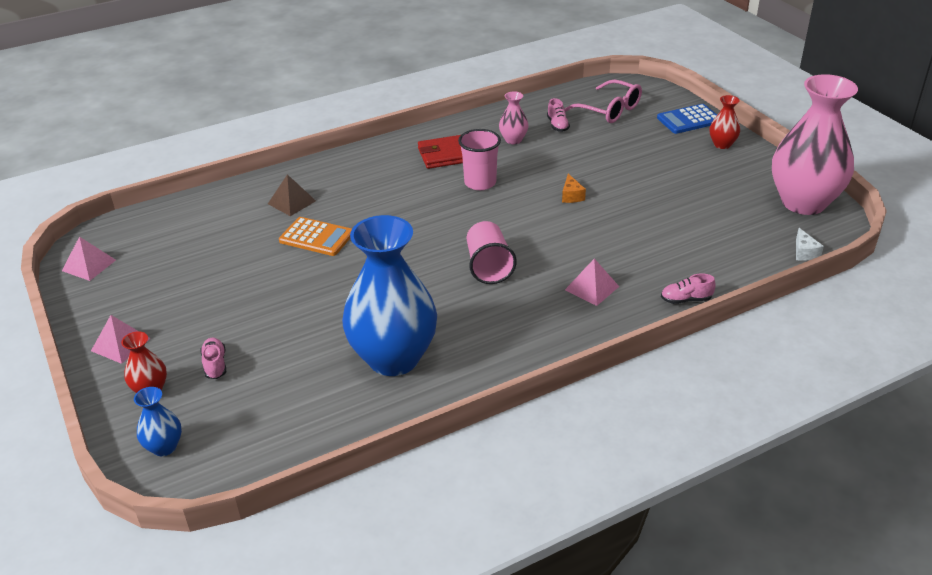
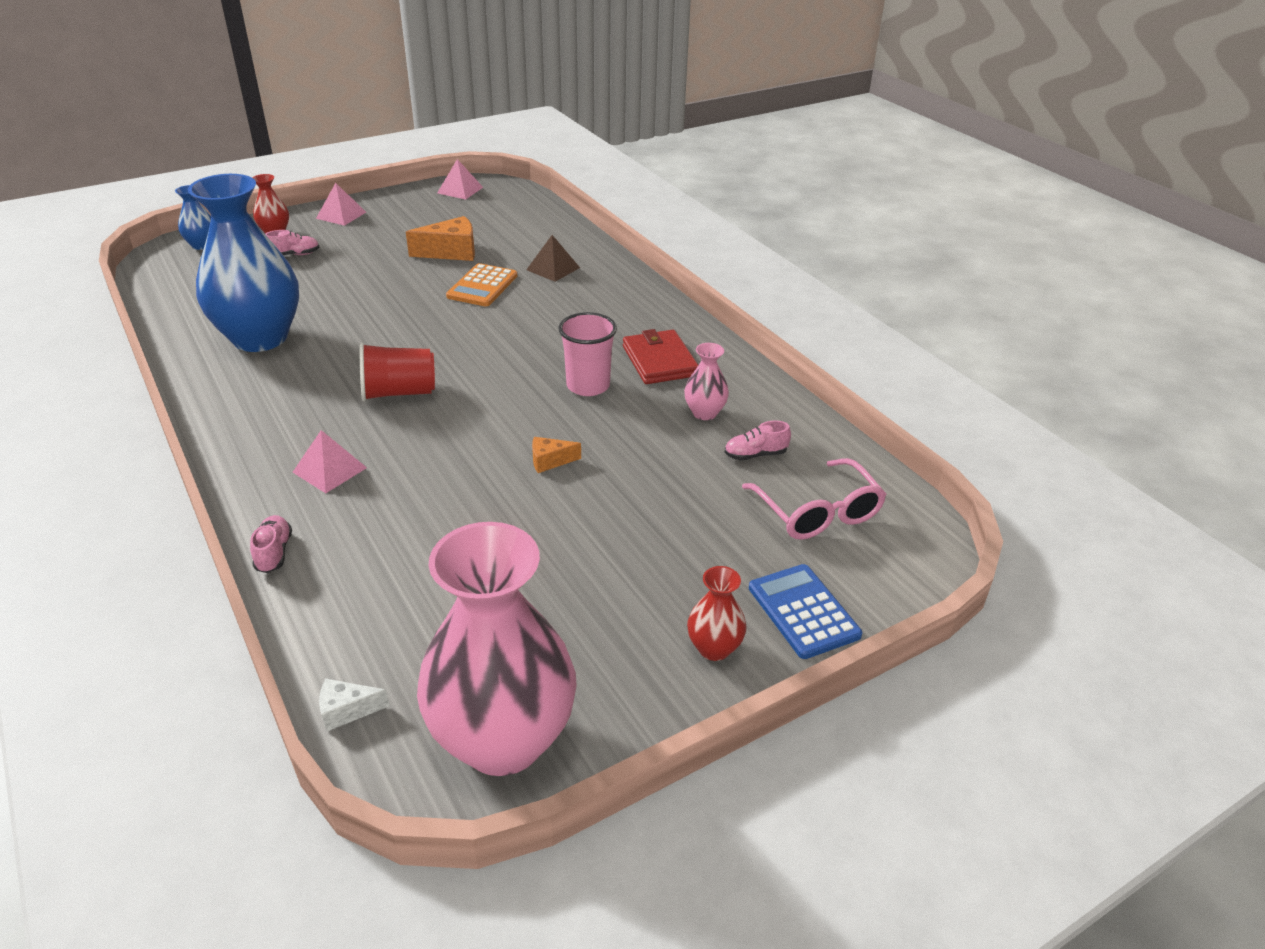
camera: 85 degrees right, 0 degrees up
(241, 259) = (451, 252): none -> orange cheese
(488, 266) = (399, 392): pink cup -> red cup
(609, 110) = (818, 512): pink glasses -> pink glasses turned 60 degrees counterclockwise

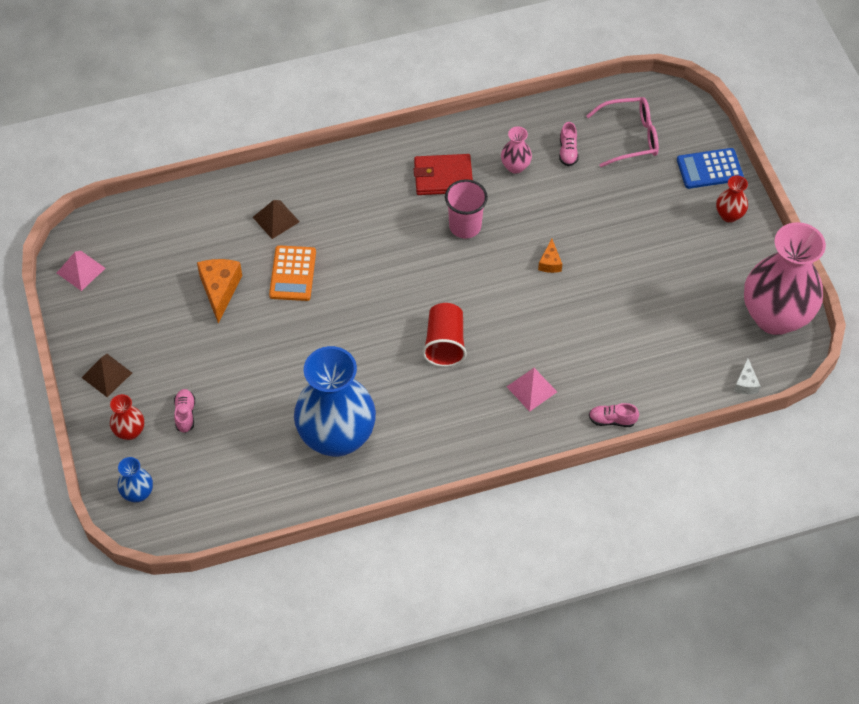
camera: 75 degrees left, 20 degrees up
(341, 215) = (107, 375): pink pyramid -> brown pyramid
(482, 286) = (292, 274): orange calculator -> orange calculator turned 60 degrees clockwise

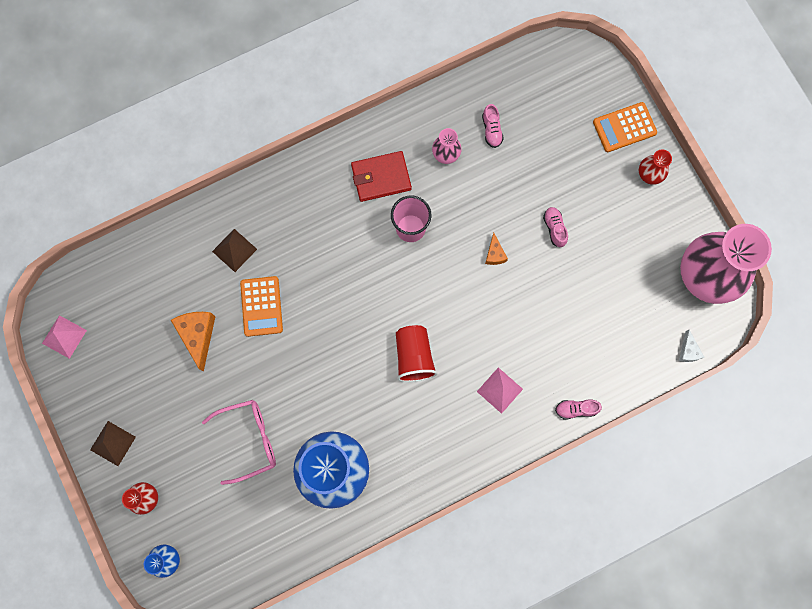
camera: 10 degrees left, 20 degrees up
(185, 414) = (193, 471): pink shoe -> pink shoe (554, 228)
(630, 137) = (547, 104): pink glasses -> pink glasses (249, 440)
(709, 169) = (624, 127): blue calculator -> orange calculator

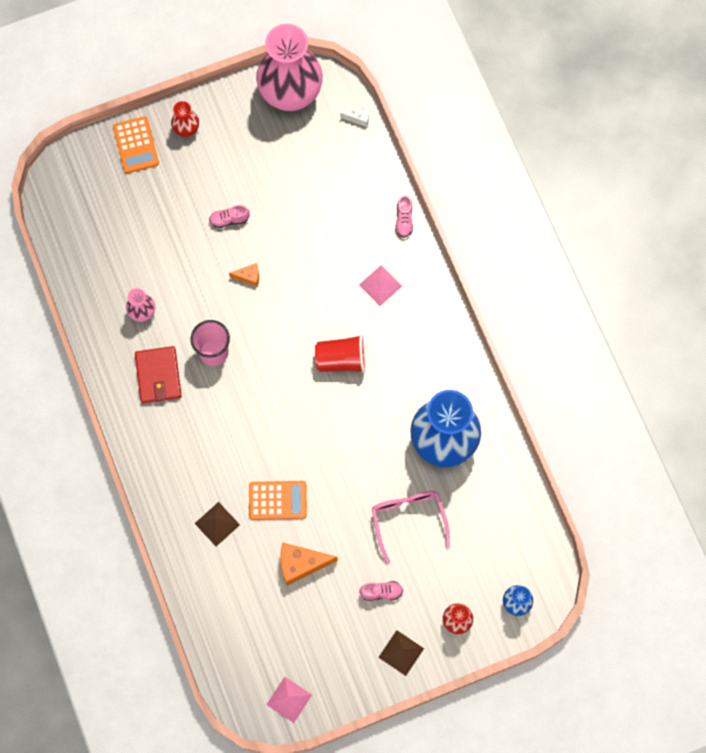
camera: 85 degrees left, 5 degrees down
(491, 130) = (122, 267): pink shoe -> pink shoe (381, 592)

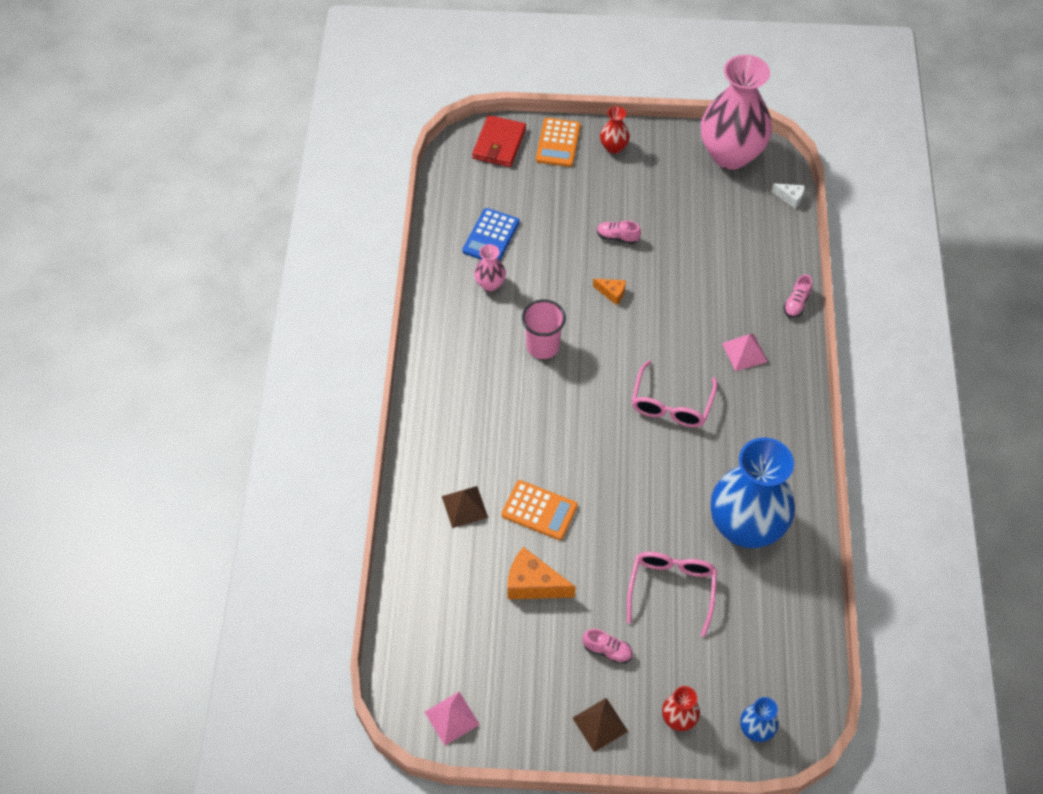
camera: 25 degrees right, 15 degrees down
(121, 266) = (491, 237): none -> blue calculator
(158, 376) = (476, 345): red wallet -> red wallet (499, 144)
(341, 360) = (671, 404): red cup -> pink glasses

